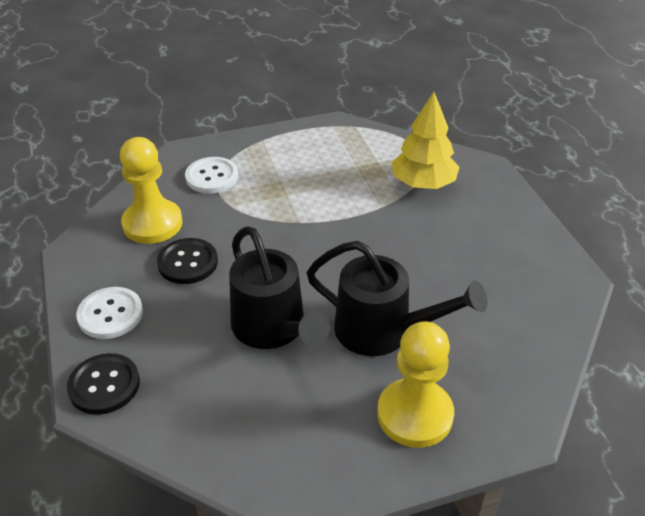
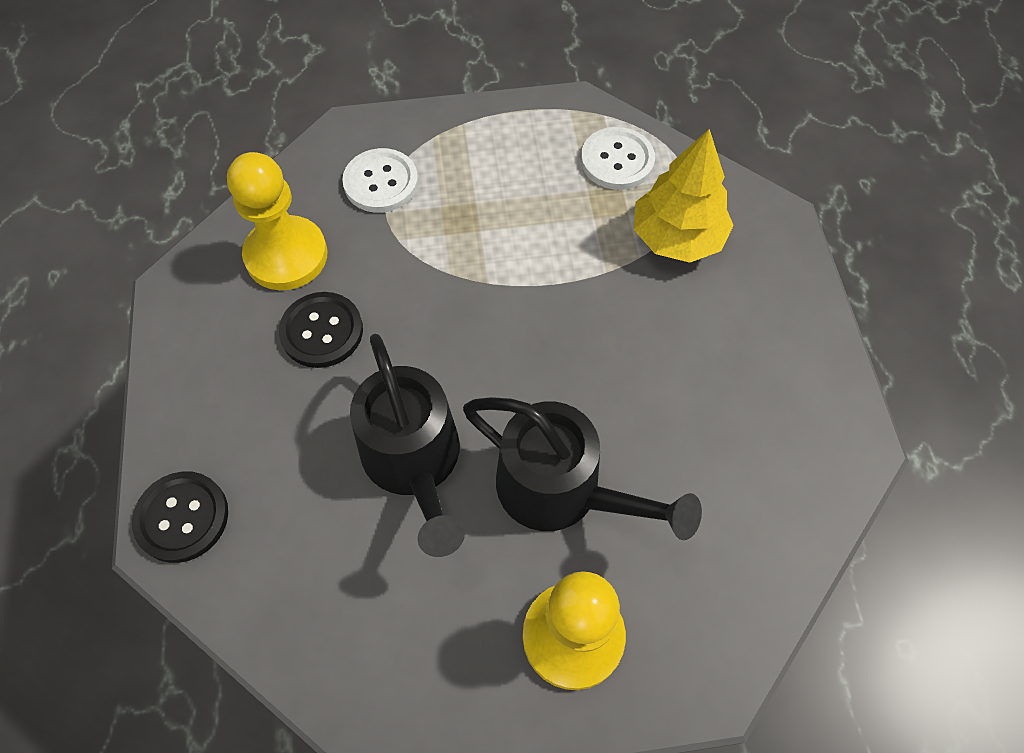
camera: 10 degrees right, 20 degrees up
(110, 314) = (207, 403): white button -> white button (617, 160)

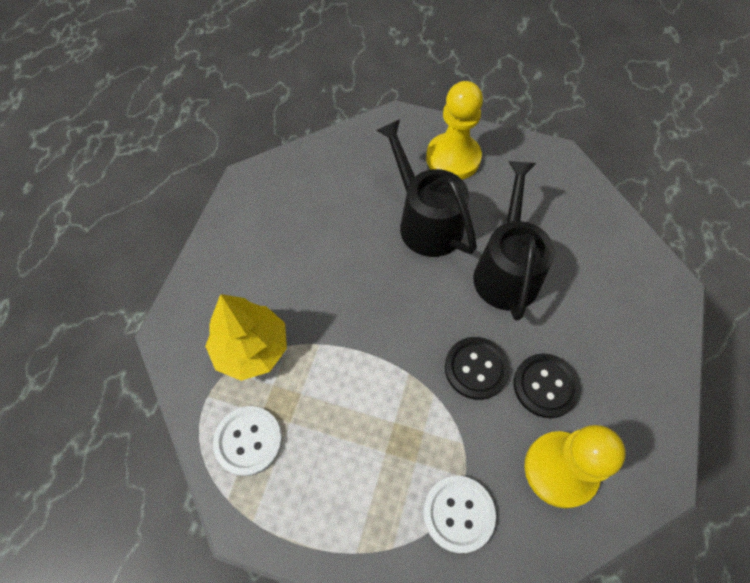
camera: 155 degrees left, 0 degrees up
(182, 517) = (660, 295): black button -> black button (476, 368)

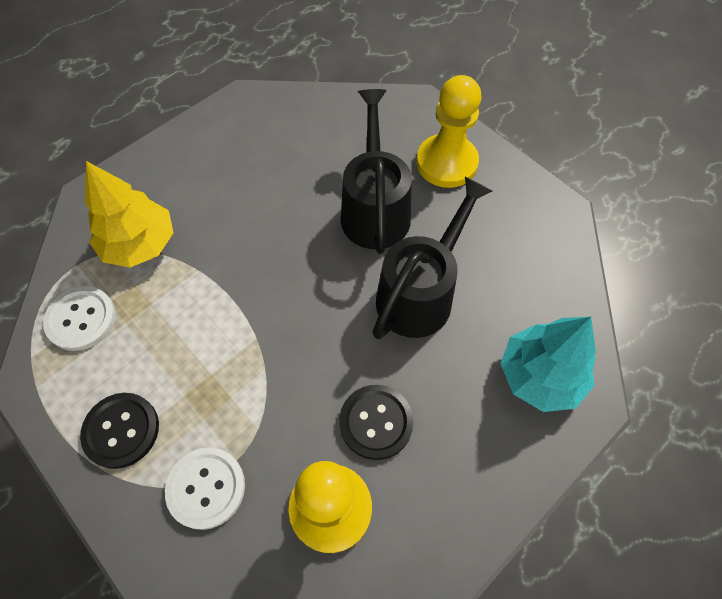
camera: 30 degrees right, 0 degrees up
(476, 368) = (321, 368): black button -> black button (121, 430)
(630, 286) = (540, 376): none -> turquoise tree

